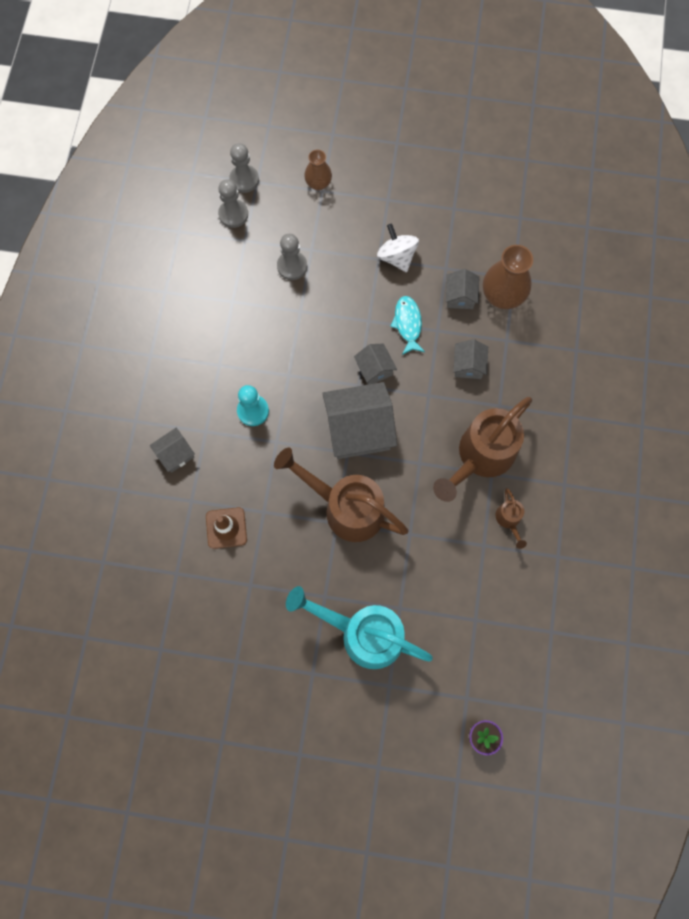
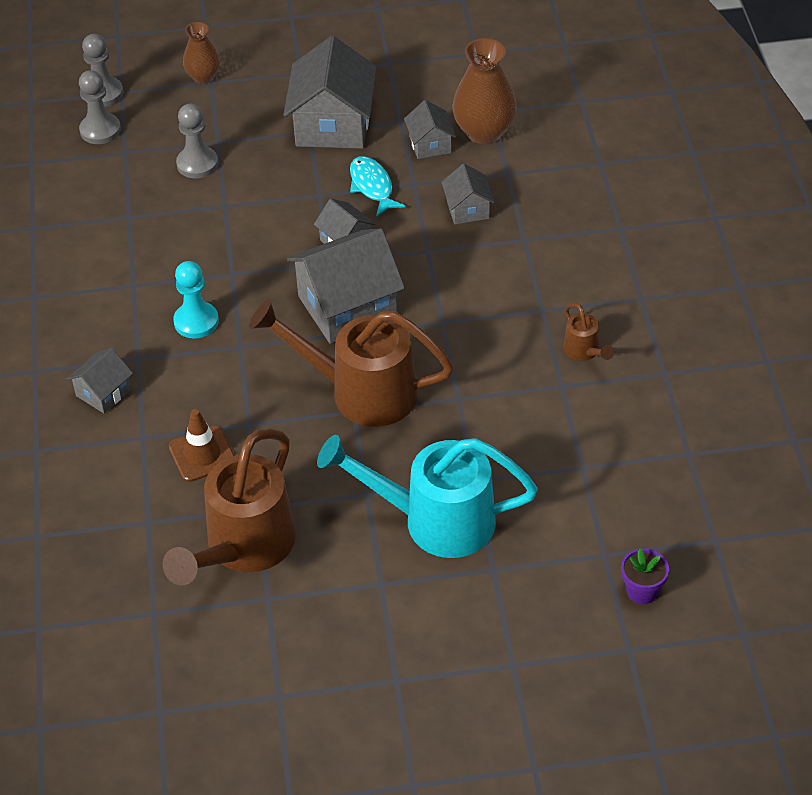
camera: 15 degrees left, 25 degrees down
(397, 257) = (333, 124): white spinning top -> grey house
(481, 456) = (521, 296): brown watering can -> brown watering can (244, 547)

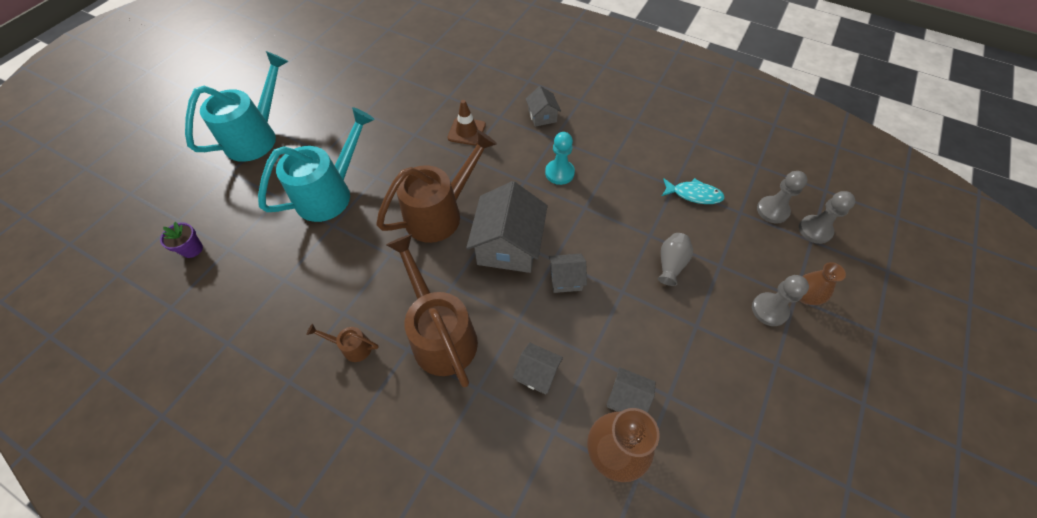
camera: 125 degrees right, 10 degrees up
(197, 164) = (702, 242): grey pawn -> grey pawn (769, 310)
(244, 547) = (398, 119): brown watering can -> brown watering can (440, 334)
(249, 175) = (671, 264): none -> grey vase
(333, 124) = (695, 346): grey house -> none
(372, 186) = (607, 328): turquoise fish -> turquoise fish (693, 194)
(428, 693) = (257, 137): none -> turquoise watering can

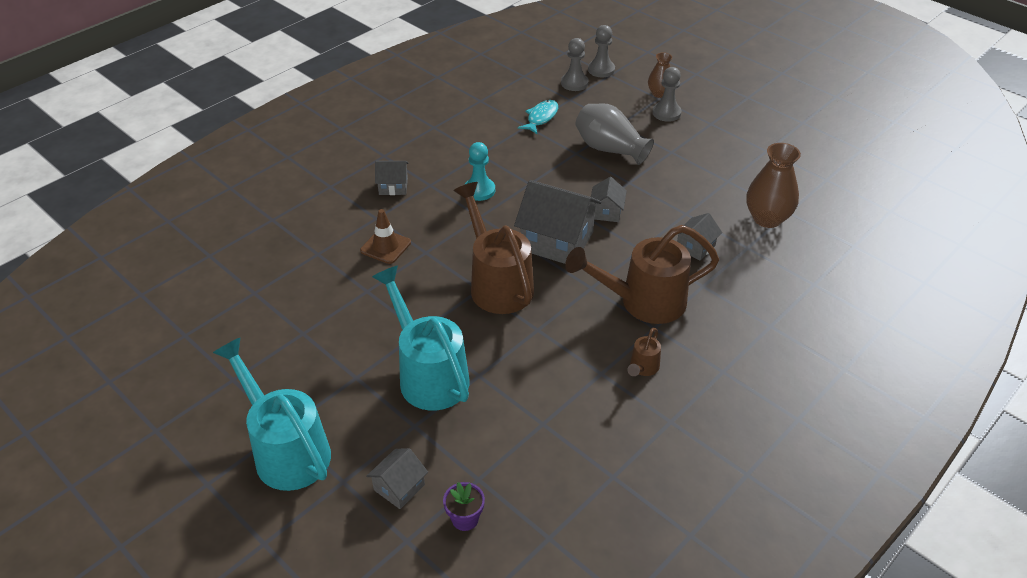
camera: 75 degrees left, 15 degrees down
(627, 398) = (726, 202): grey house -> grey house (399, 487)
(671, 264) = (609, 149): grey vase -> grey vase, size x1.66

